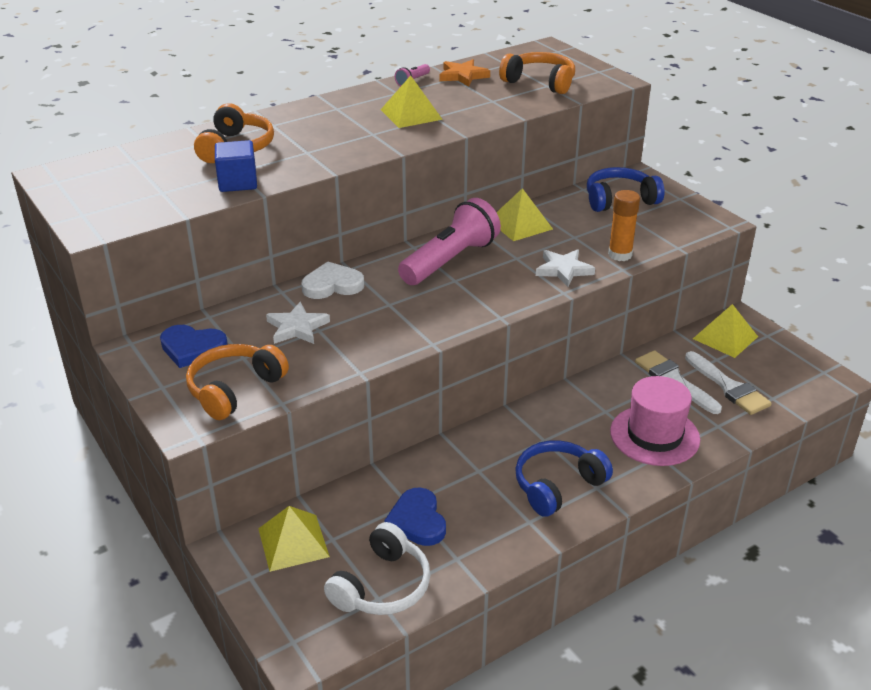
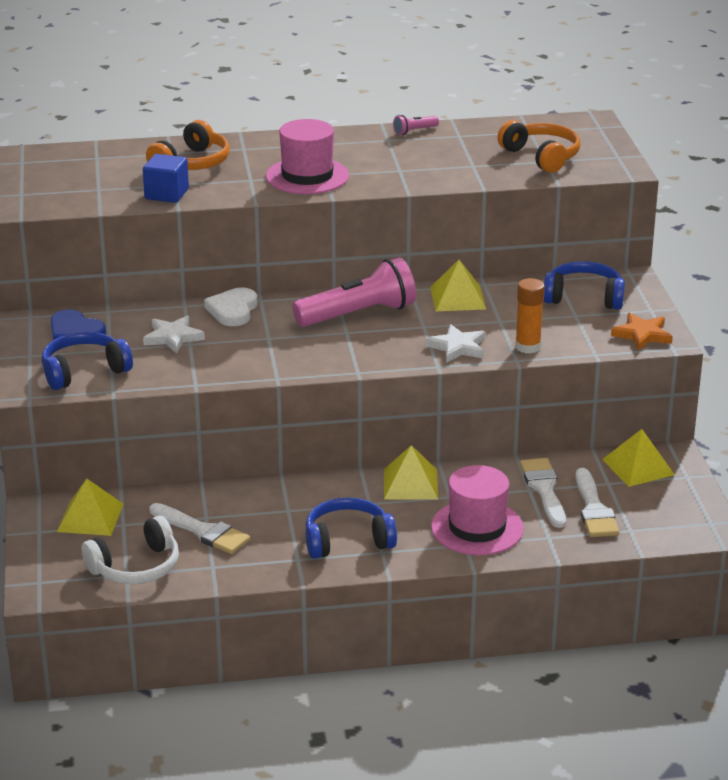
camera: 25 degrees right, 5 degrees down
(234, 389) = (84, 371): orange headphones -> blue headphones
(332, 285) = (233, 310): white heart -> white heart turned 90 degrees counterclockwise
(358, 138) = (307, 176): none -> pink hat
(411, 114) = (379, 163): yellow pyramid -> yellow pyramid (410, 484)
(417, 520) = (203, 531): blue heart -> white brush
(463, 76) = (470, 135): orange star -> orange star (642, 335)

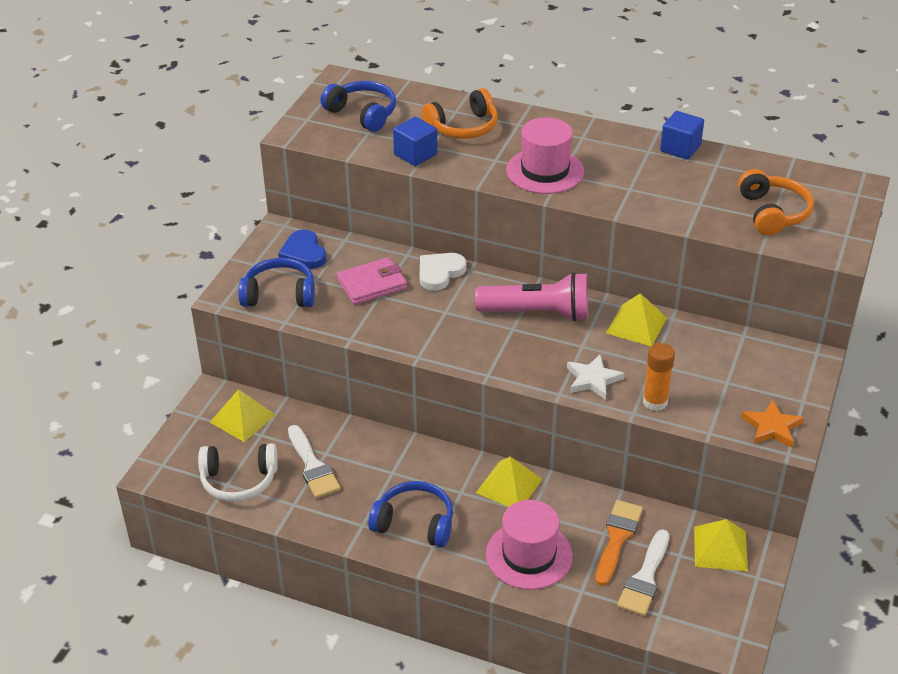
camera: 30 degrees right, 10 degrees up
(173, 337) = (372, 284): white star -> pink wallet
(414, 131) = (680, 148): pink flashlight -> blue cube
(544, 489) = (617, 538): white brush -> orange brush
(584, 297) = (751, 365): blue headphones -> blue headphones (362, 114)

